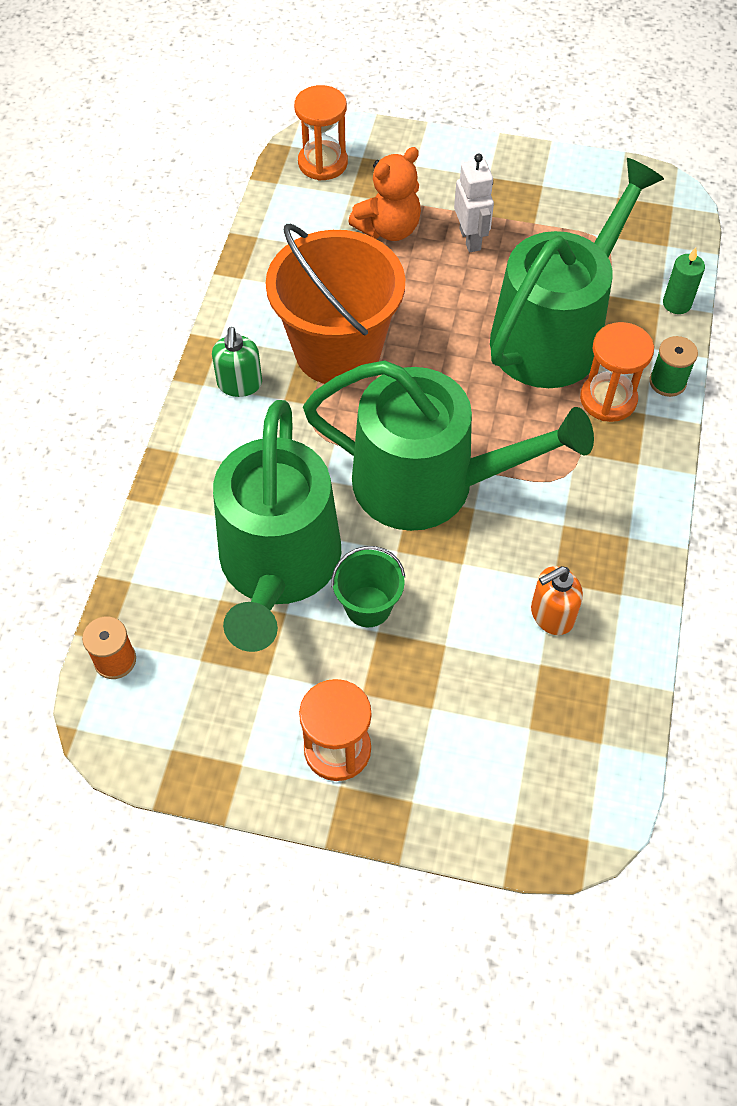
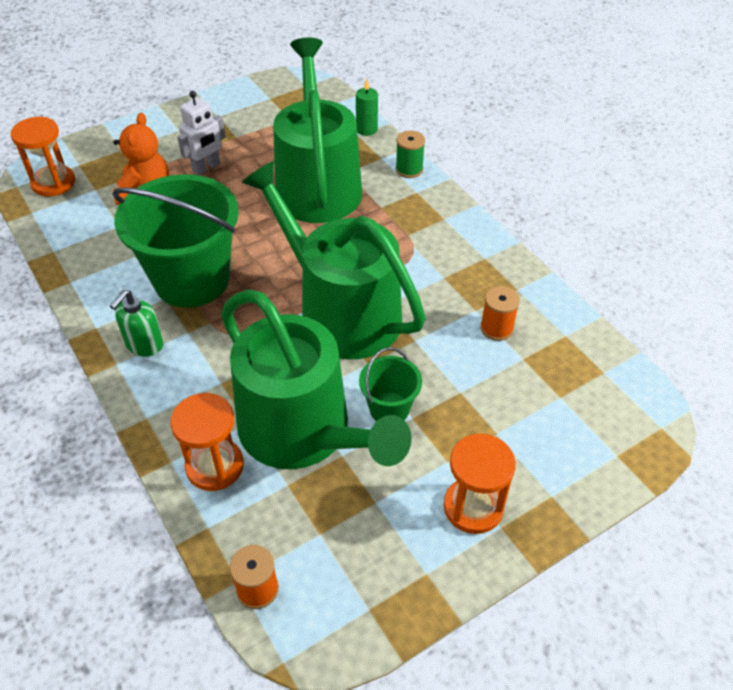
camera: 45 degrees left, 10 degrees down
(239, 384) = (144, 344): green soap dispenser -> green soap dispenser turned 75 degrees clockwise
(337, 351) = (192, 280): orange bucket -> green bucket
(429, 483) = (341, 312): green watering can -> green watering can turned 105 degrees counterclockwise
(470, 239) = (206, 167): white robot -> white robot turned 105 degrees clockwise
(551, 615) = (496, 328): orange soap dispenser -> orange spool
(608, 399) = (388, 198): orange hourglass -> orange hourglass (215, 466)

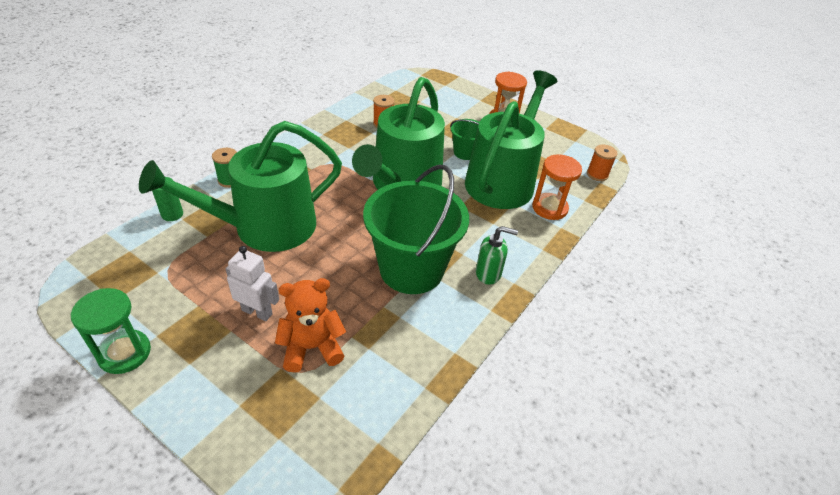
camera: 115 degrees left, 5 degrees down
(53, 183) = (321, 448): orange hourglass -> none
(210, 102) = (124, 353): none -> green hourglass

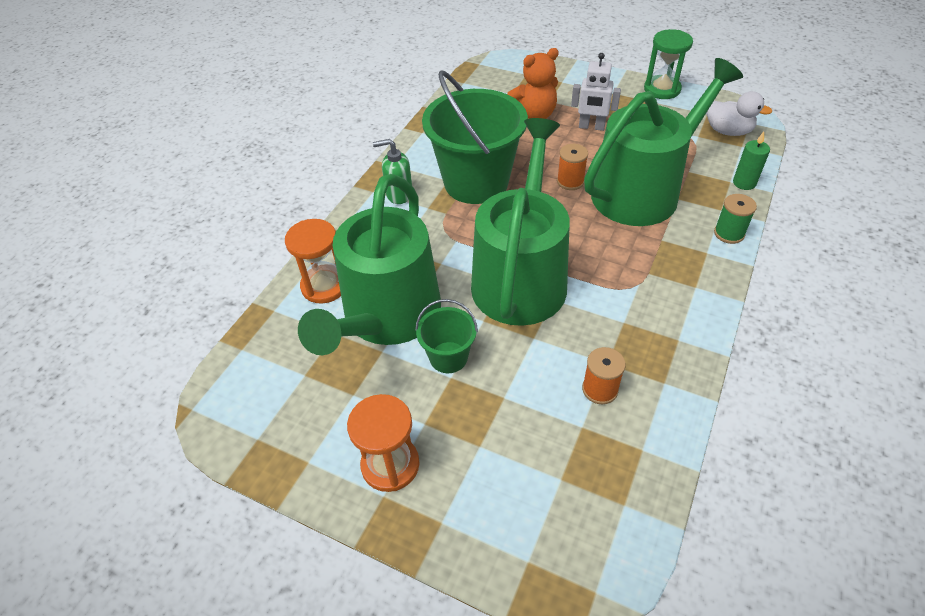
camera: 175 degrees right, 5 degrees up
(122, 270) = (728, 131): none -> white duck
(597, 174) = (240, 363): orange spool -> orange spool (570, 181)

